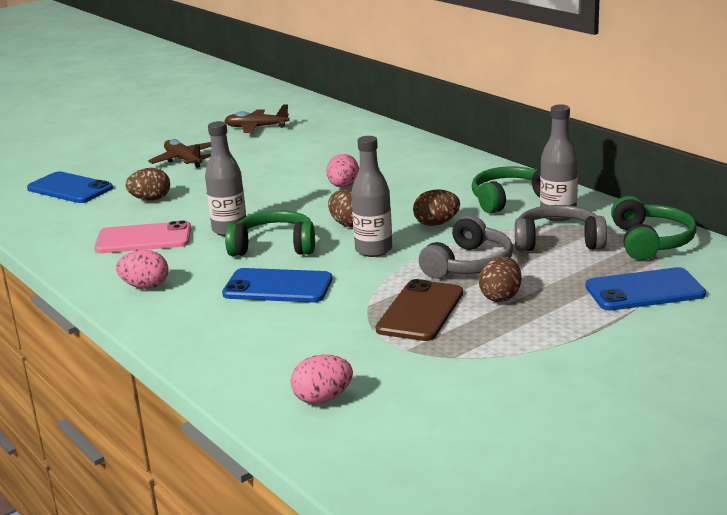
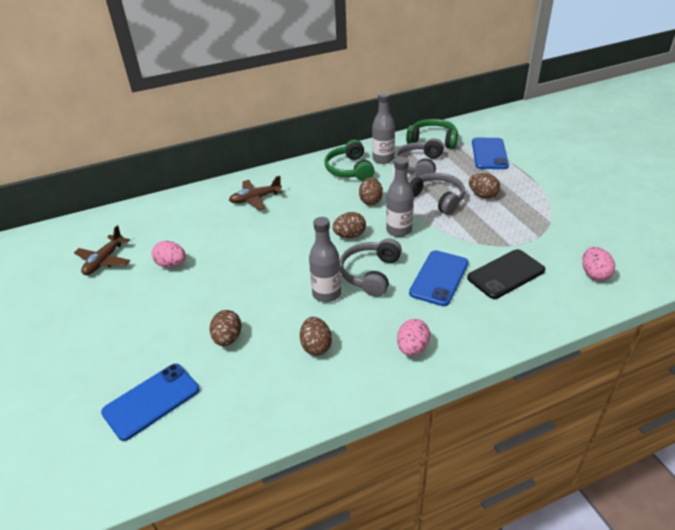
camera: 75 degrees left, 15 degrees up
(143, 239) = (316, 346): pink phone -> brown egg
(183, 160) = (145, 312): brown plane -> brown plane (255, 199)
(274, 246) = (370, 273): green headphones -> grey headphones
(300, 330) = (506, 274): none -> black phone
(343, 186) = (279, 229): pink egg -> pink egg (171, 264)
(420, 311) = (493, 224): brown phone -> none

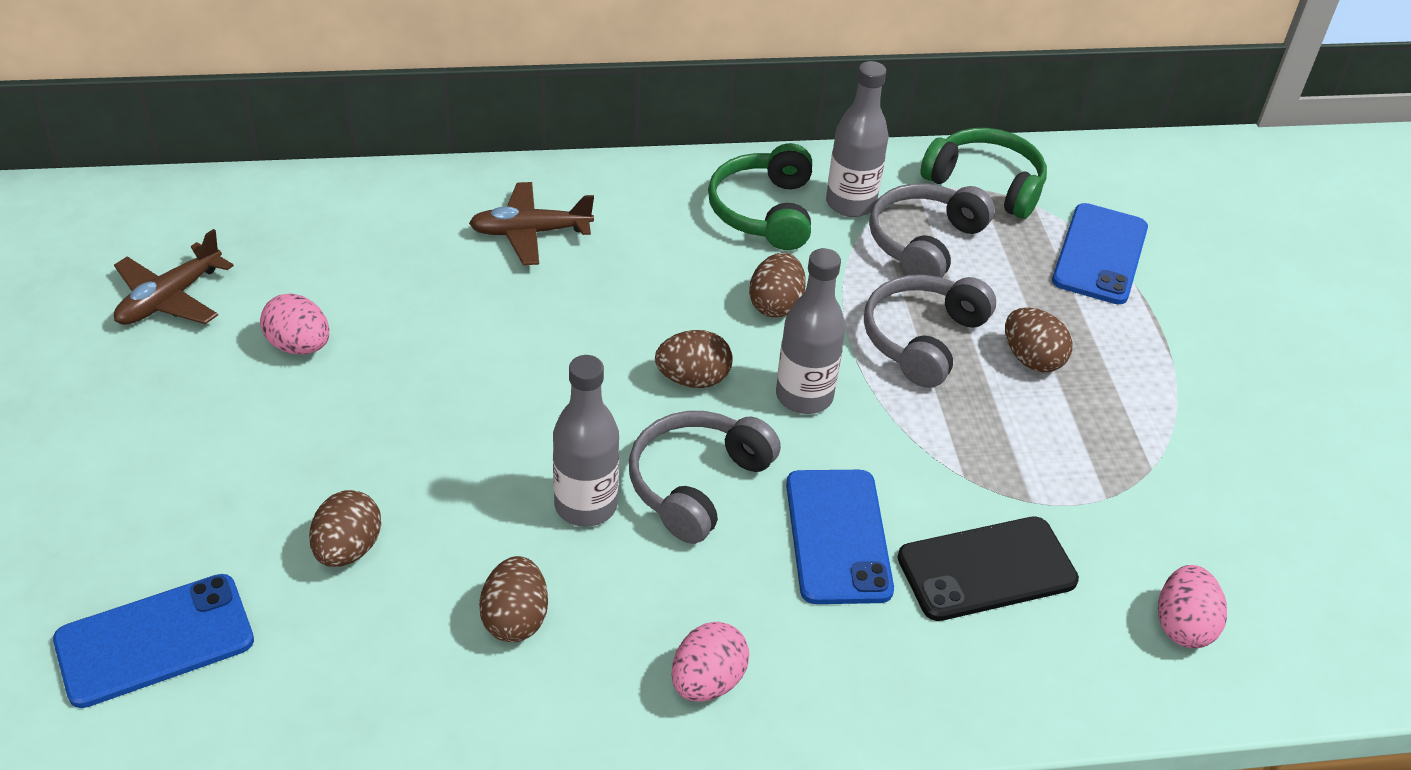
camera: 10 degrees right, 5 degrees up
(436, 199) = (923, 339): grey headphones -> grey headphones turned 120 degrees counterclockwise
(439, 278) = (837, 536): blue phone -> blue phone turned 45 degrees counterclockwise

